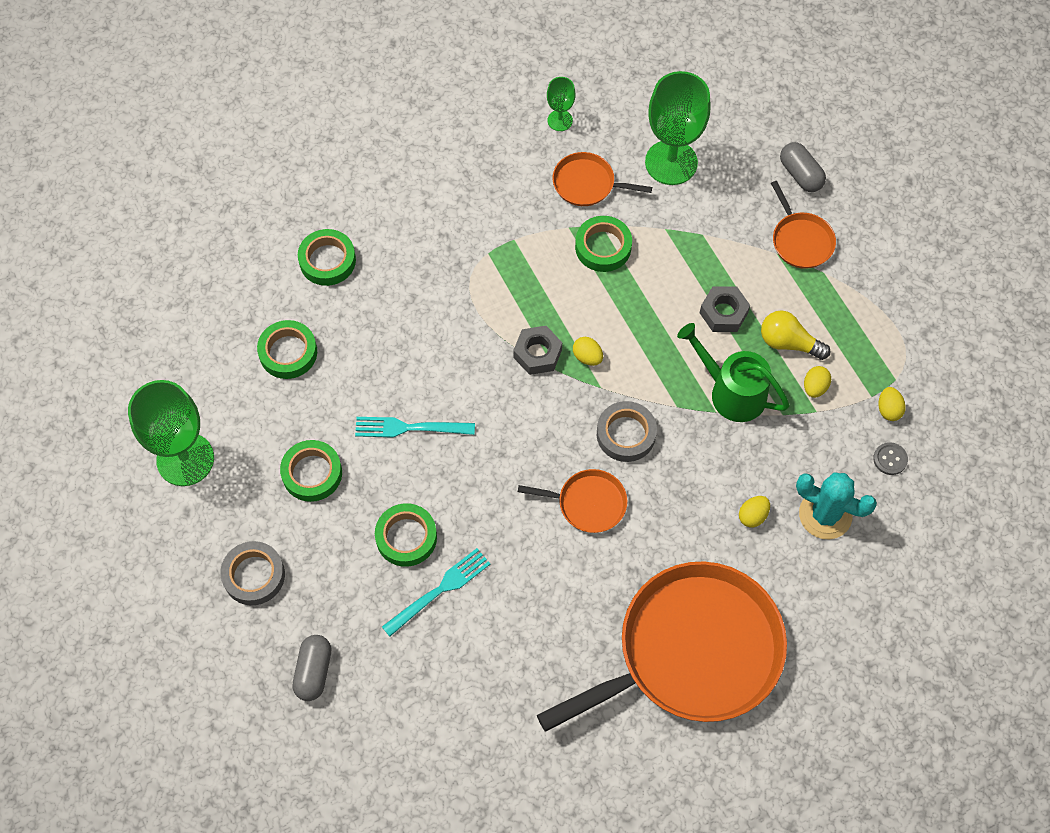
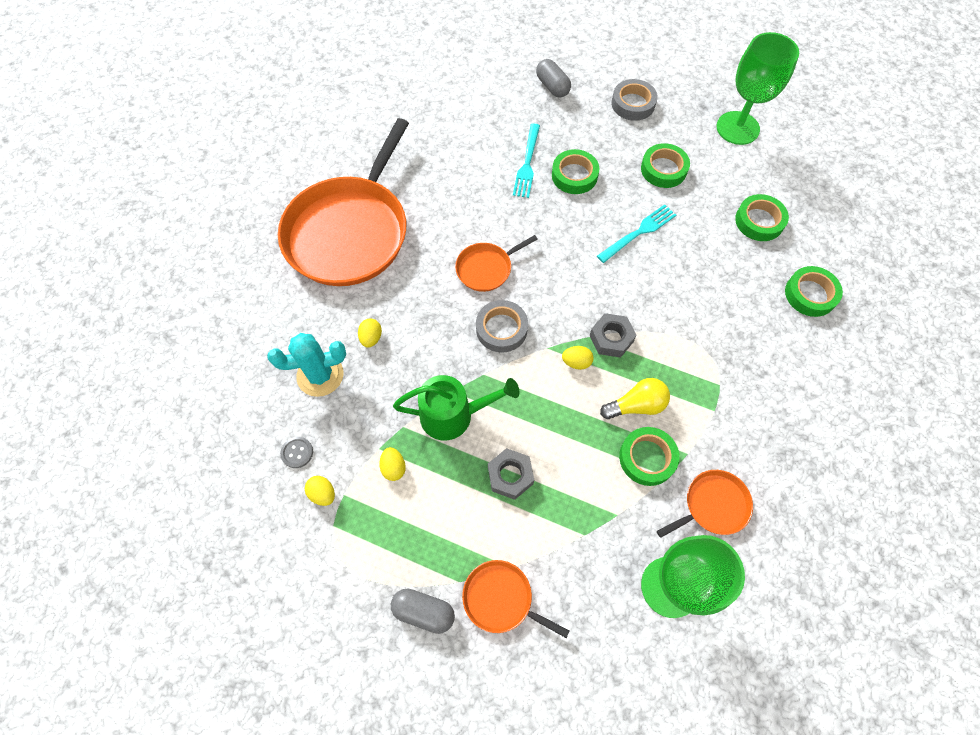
camera: 140 degrees right, 0 degrees up
(560, 120) = (793, 550): green goblet -> none
(788, 343) = (440, 490): yellow light bulb -> yellow light bulb (636, 405)
(800, 174) = (554, 675): grey capsule -> grey capsule (424, 611)

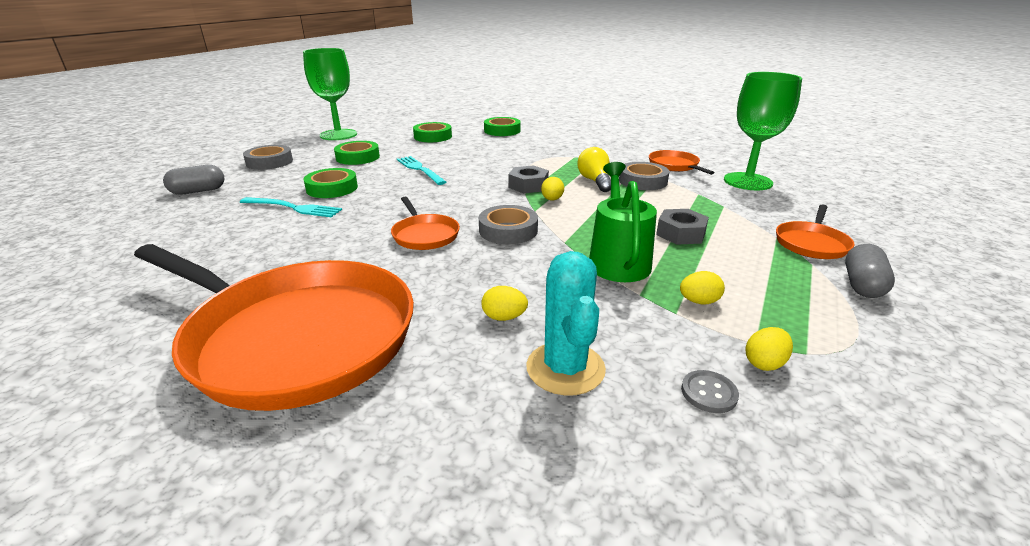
camera: 85 degrees left, 35 degrees down
(647, 458) = (642, 181): green tape -> grey tape

